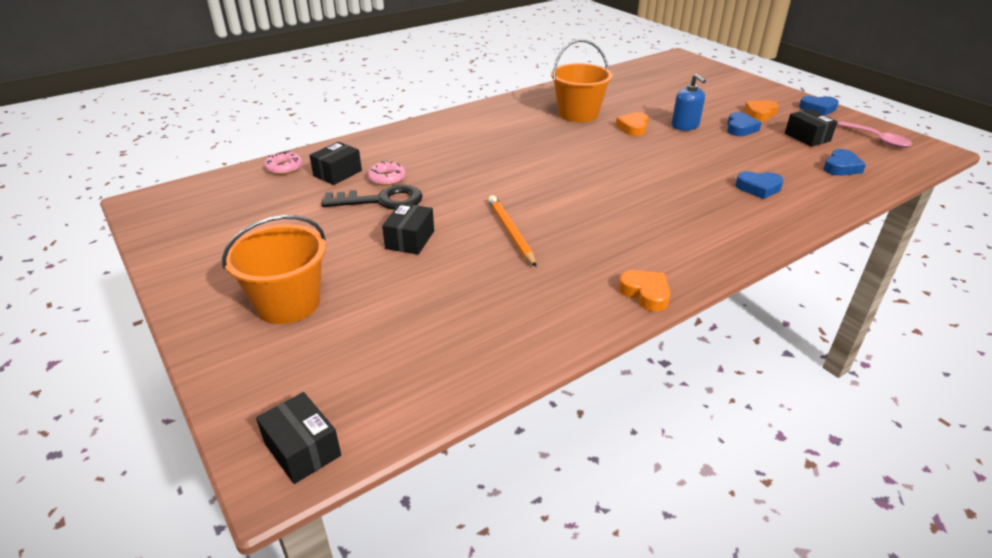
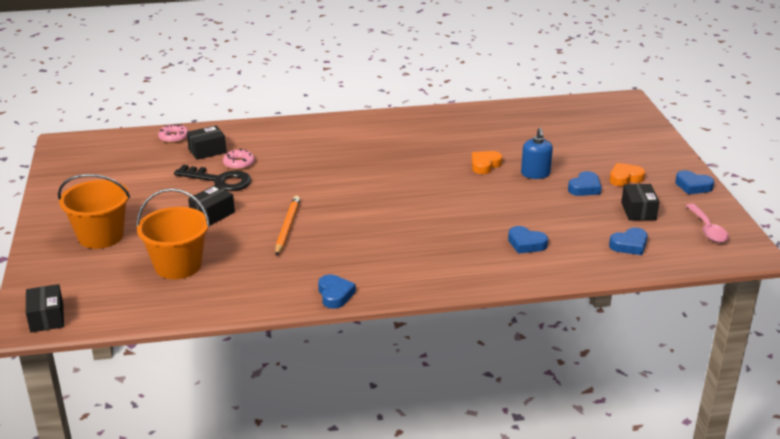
camera: 25 degrees right, 5 degrees down
(578, 114) = (451, 141): orange bucket -> orange bucket (178, 265)
(645, 293) = (335, 295): orange heart -> blue heart

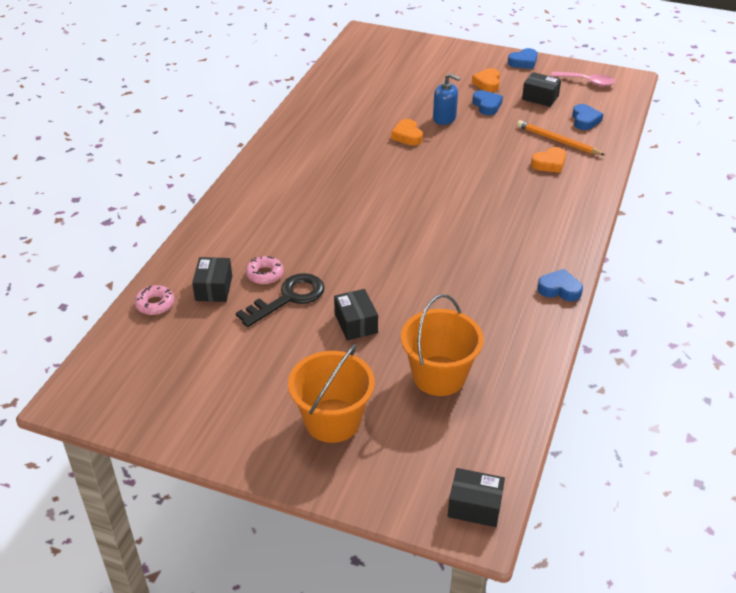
camera: 60 degrees left, 10 degrees up
(287, 227) = (422, 281): orange pencil -> orange pencil (558, 141)
(526, 244) = (549, 163): blue heart -> orange heart

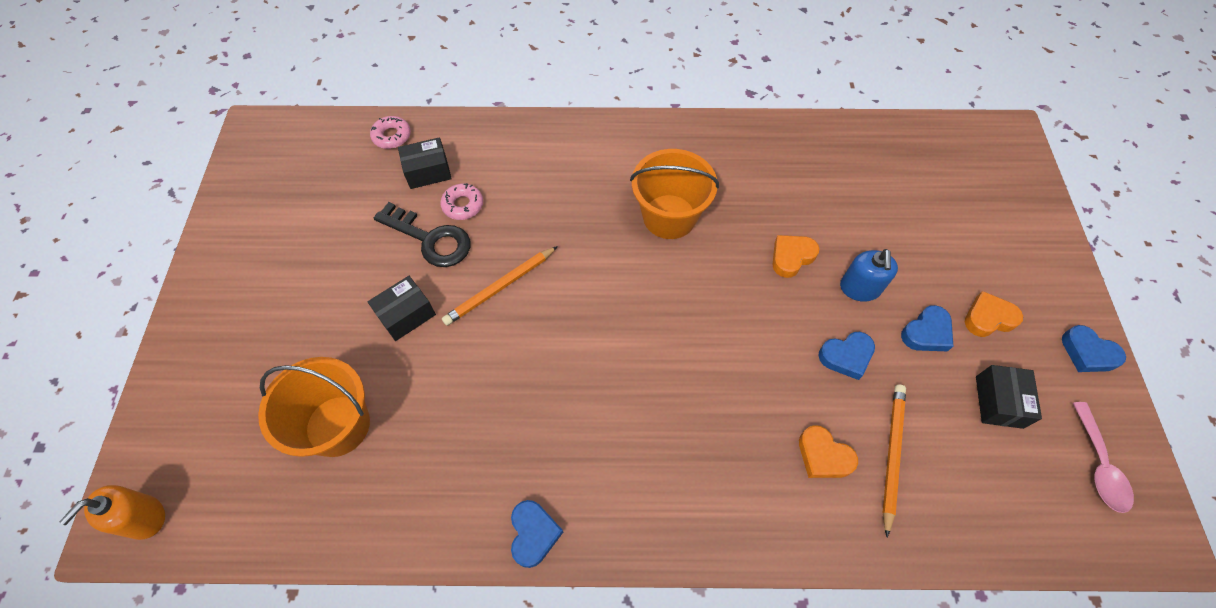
camera: 70 degrees right, 20 degrees up
(332, 420) = (254, 340): orange bucket -> orange bucket (669, 216)
(358, 268) = (500, 287): none -> orange pencil
(475, 506) = (144, 517): black box -> orange soap dispenser
(585, 120) = (975, 485): blue heart -> blue heart (846, 356)

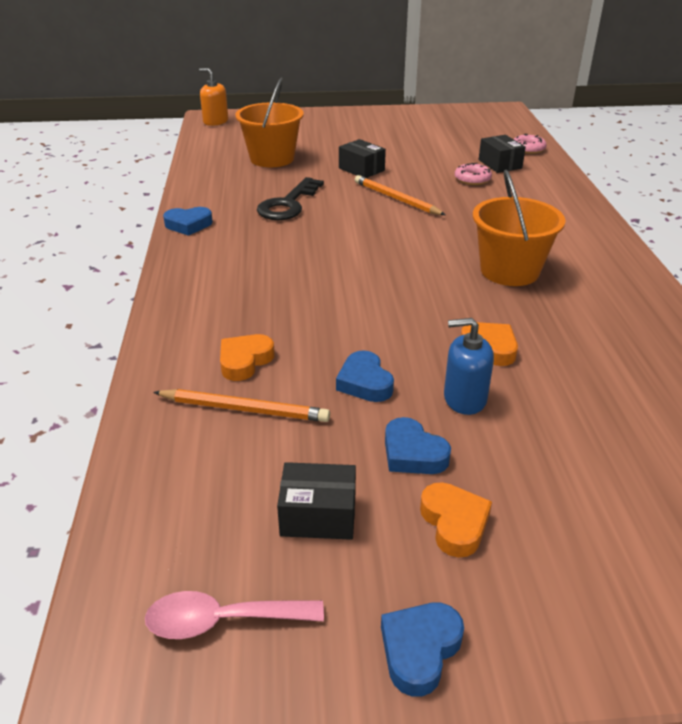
camera: 85 degrees right, 25 degrees down
(430, 239) = (433, 171): black key -> black key (288, 204)

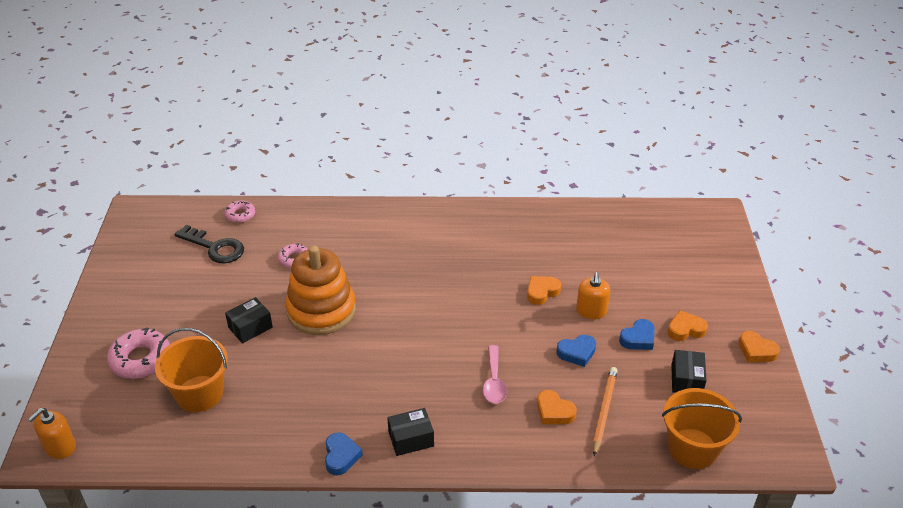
camera: 85 degrees left, 5 degrees up
(223, 620) = (754, 417): pink spoon -> pink spoon (494, 381)
(288, 204) = (314, 383): black key -> black key (215, 247)
(311, 134) = (140, 359): none -> pink donut
(396, 199) = (321, 310): orange pencil -> orange stacking toy
(419, 650) = (756, 350): blue heart -> orange heart
(464, 398) = (591, 311): blue soap dispenser -> orange soap dispenser
(500, 164) = (268, 238): black box -> black box (411, 439)
(509, 271) = (451, 266): orange bucket -> orange bucket (693, 448)

